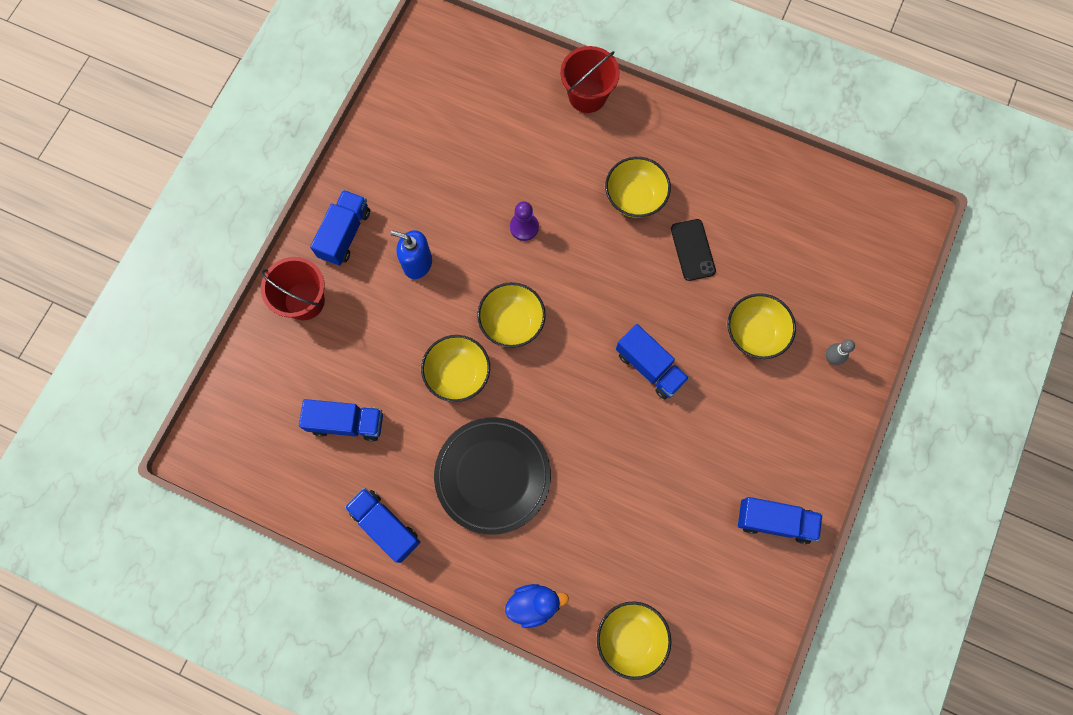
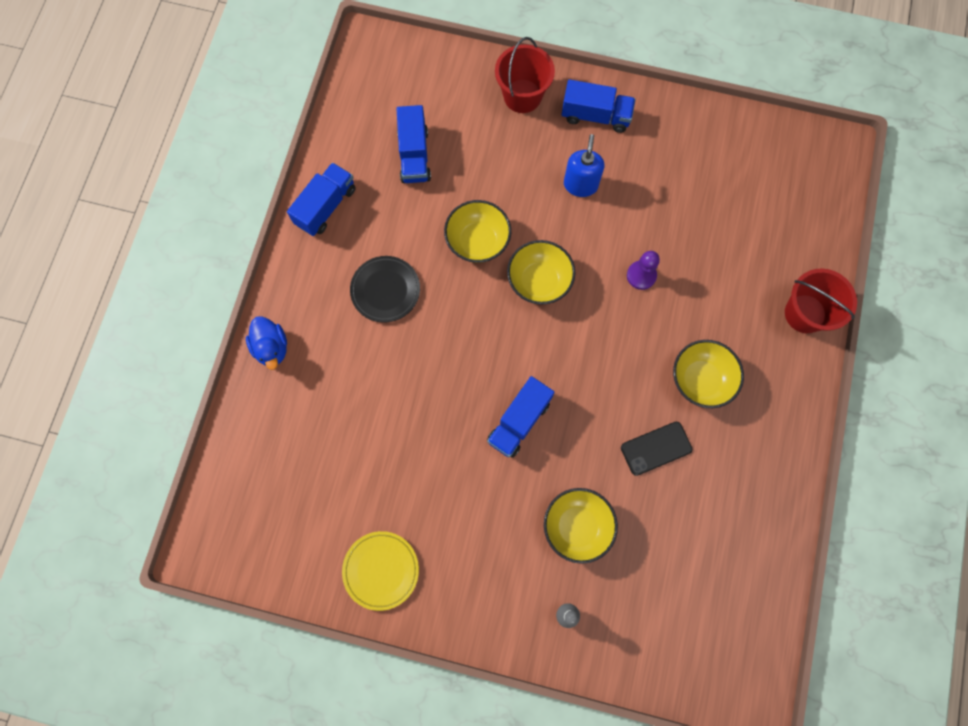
camera: 80 degrees right, 0 degrees up
(492, 476) = (385, 290): black plate -> black plate, size x0.63
(630, 638) = (250, 441): yellow bowl -> none
(774, 521) = (381, 570): blue truck -> yellow plate

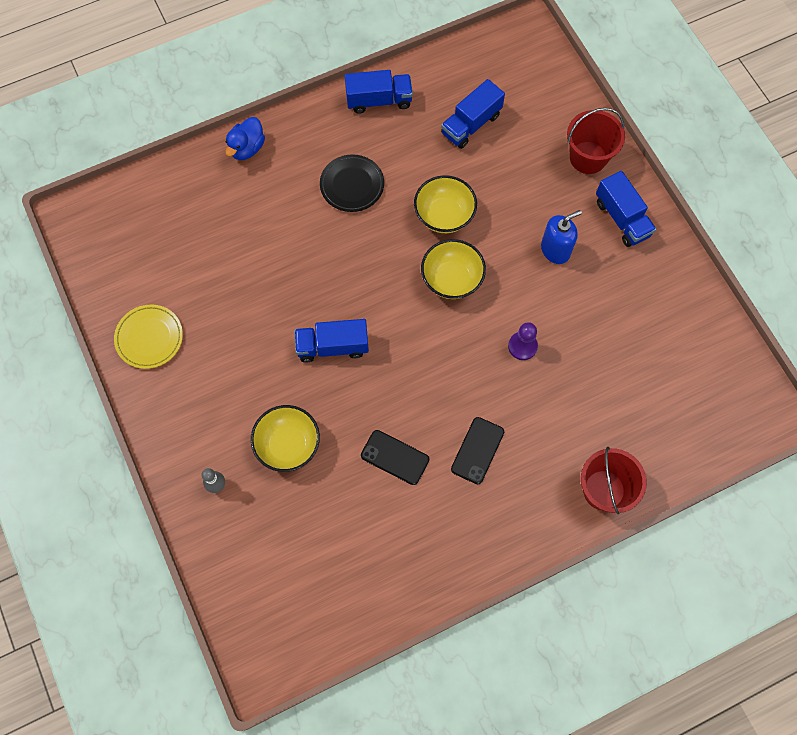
camera: 50 degrees right, 5 degrees down
(700, 380) = (477, 450): yellow bowl -> black phone

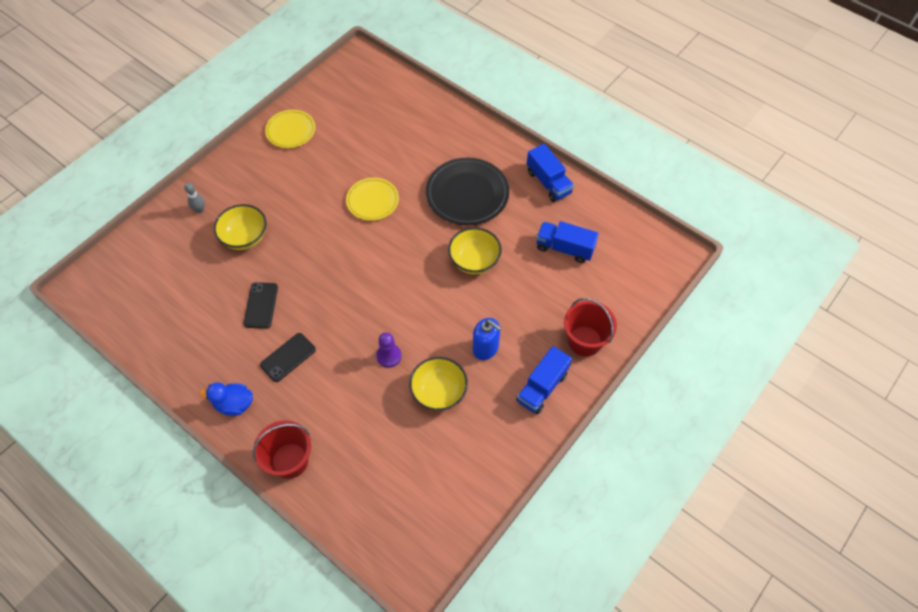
camera: 65 degrees right, 10 degrees down
(247, 148) = (461, 123): blue duck -> blue duck (234, 404)
(309, 285) = (372, 201): none -> yellow plate
(332, 346) = (331, 234): blue truck -> none
(352, 185) = (467, 194): black plate -> black plate, size x1.59
(452, 279) = (422, 286): yellow bowl -> yellow bowl (439, 392)
(477, 450) = (288, 357): black phone -> black phone turned 45 degrees counterclockwise

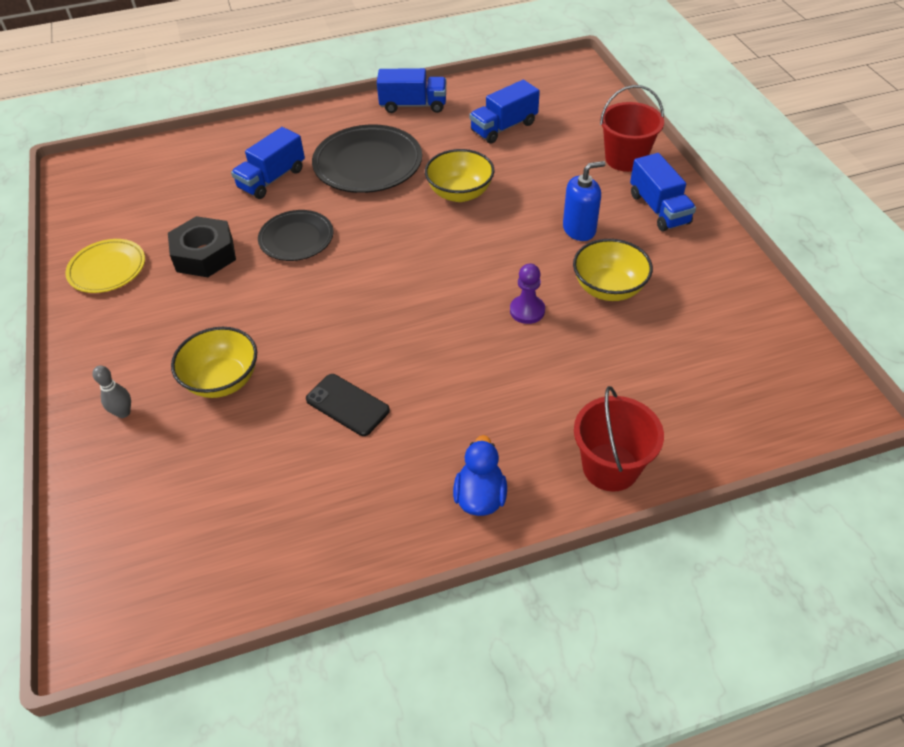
camera: 55 degrees left, 10 degrees down
(234, 404) = (480, 497): blue duck -> blue duck turned 150 degrees clockwise
(288, 357) = (452, 408): black phone -> none
(330, 166) = (204, 254): none -> black nut
(372, 201) = (296, 238): yellow plate -> black plate
(416, 154) = (272, 179): none -> blue truck

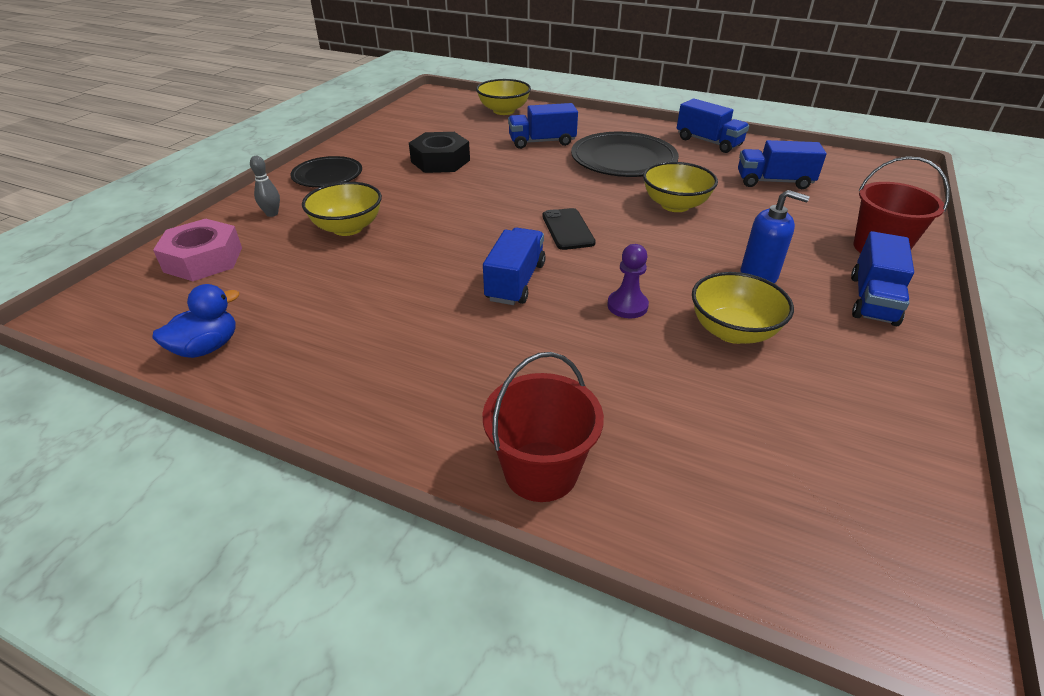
camera: 40 degrees right, 10 degrees down
(107, 269) = (377, 144): yellow plate -> none
(133, 500) = (203, 259): none -> pink nut
(184, 156) = (504, 111): none -> yellow bowl
(296, 238) = (510, 178): black plate -> black plate (327, 175)
(347, 405) = (398, 286): black phone -> black phone (567, 229)
(429, 341) = (515, 282): none -> blue truck
(480, 497) = (397, 409): blue duck -> blue duck (207, 347)

